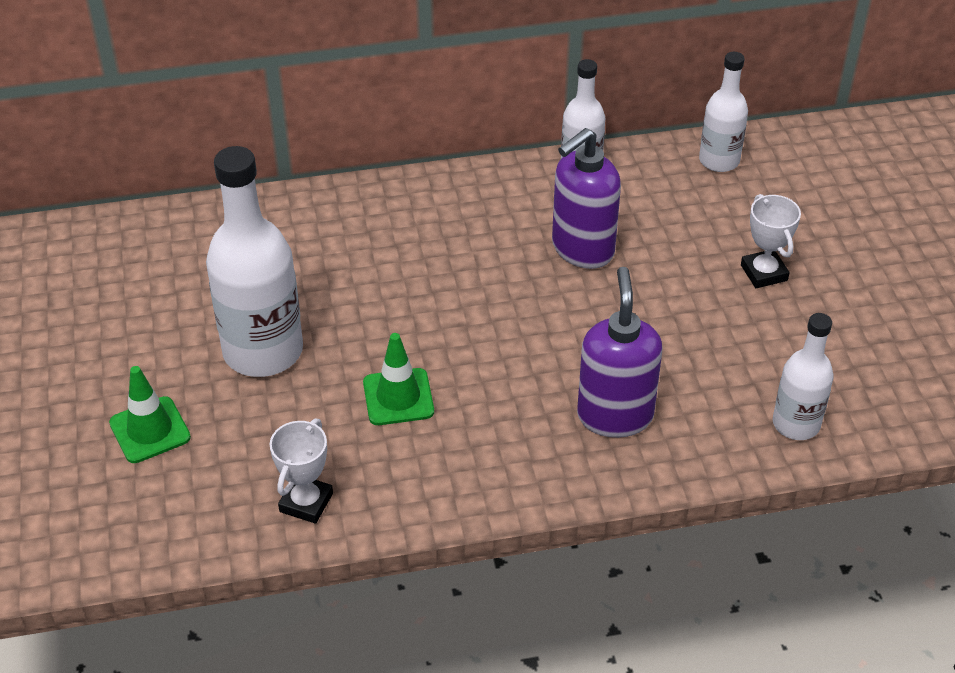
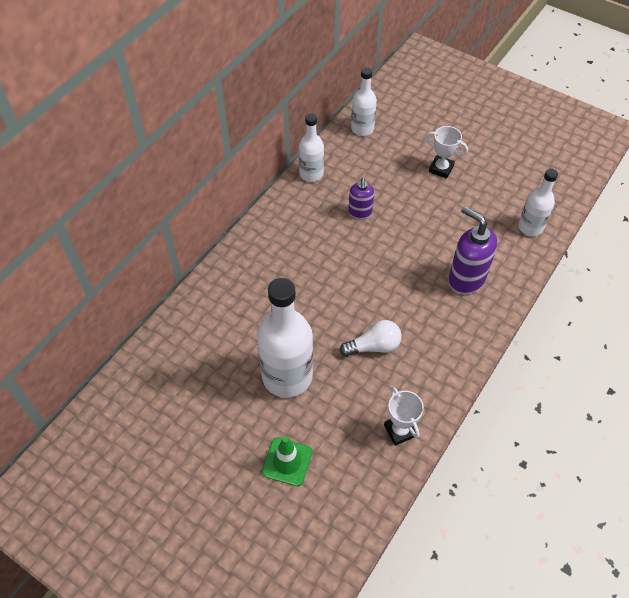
camera: 45 degrees left, 10 degrees up
(398, 397) = (374, 346): green traffic cone -> white light bulb
(582, 249) = (360, 213): purple soap dispenser -> purple soap dispenser, size x0.59

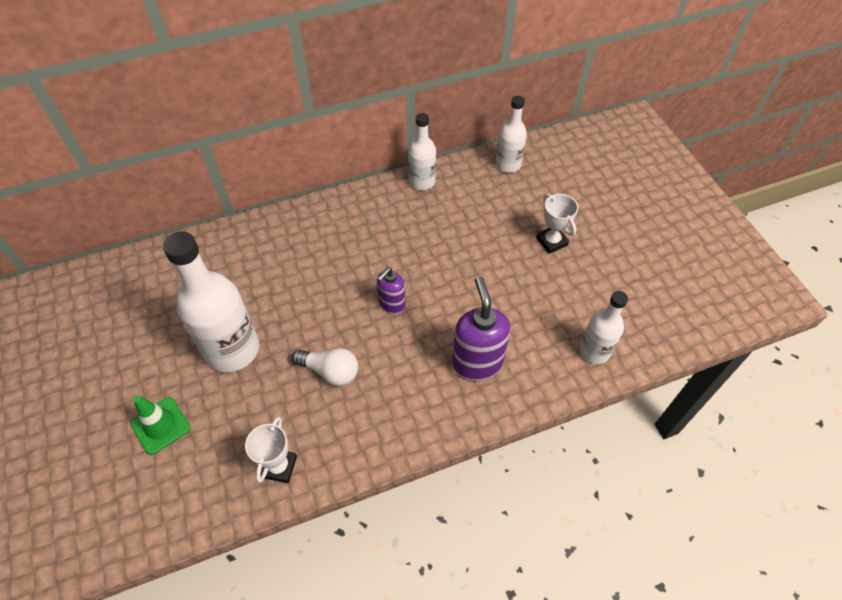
camera: 35 degrees right, 0 degrees up
(360, 213) = (433, 241): purple soap dispenser -> purple soap dispenser (391, 304)

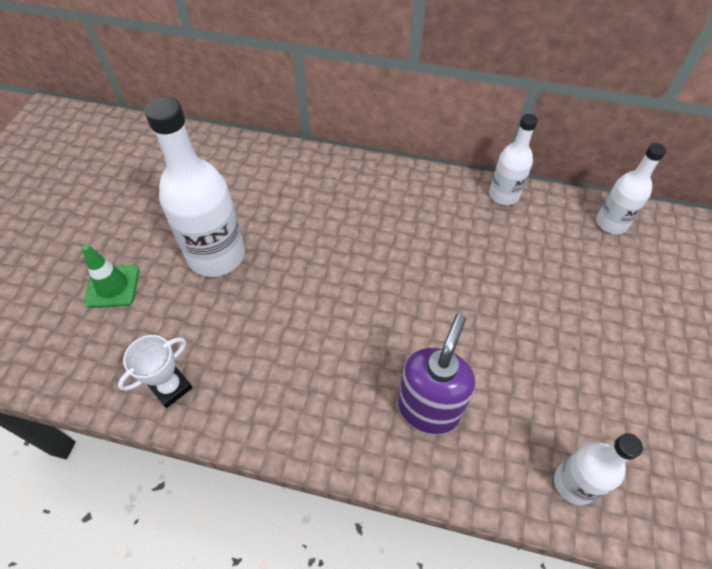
camera: 35 degrees right, 0 degrees up
(330, 371) = (281, 327): white light bulb -> none
(391, 304) = (385, 298): purple soap dispenser -> none
(551, 241) = (606, 330): white trophy -> none

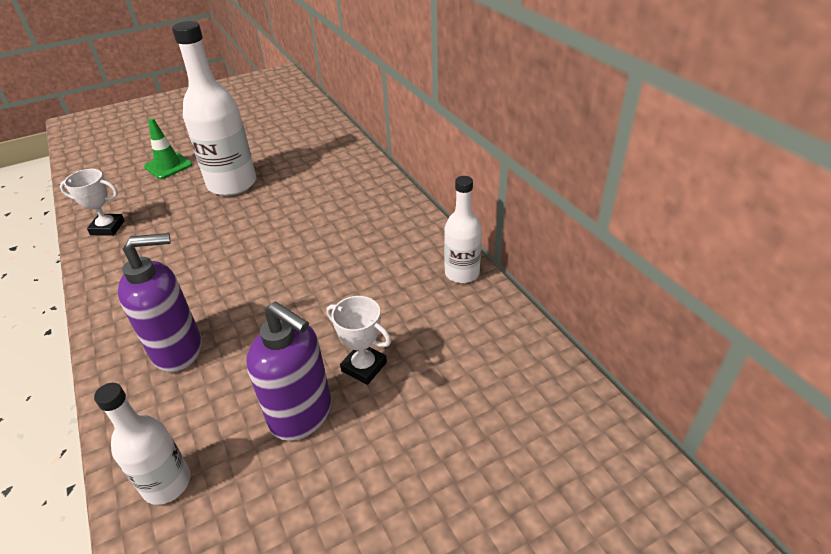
camera: 50 degrees right, 15 degrees down
(551, 304) = (364, 367): none -> white trophy
(569, 366) = (302, 415): none -> purple soap dispenser
(611, 223) = (521, 358): white bottle -> none

